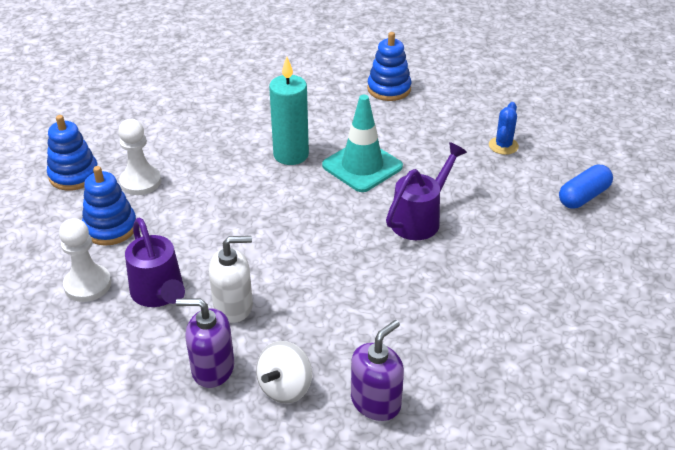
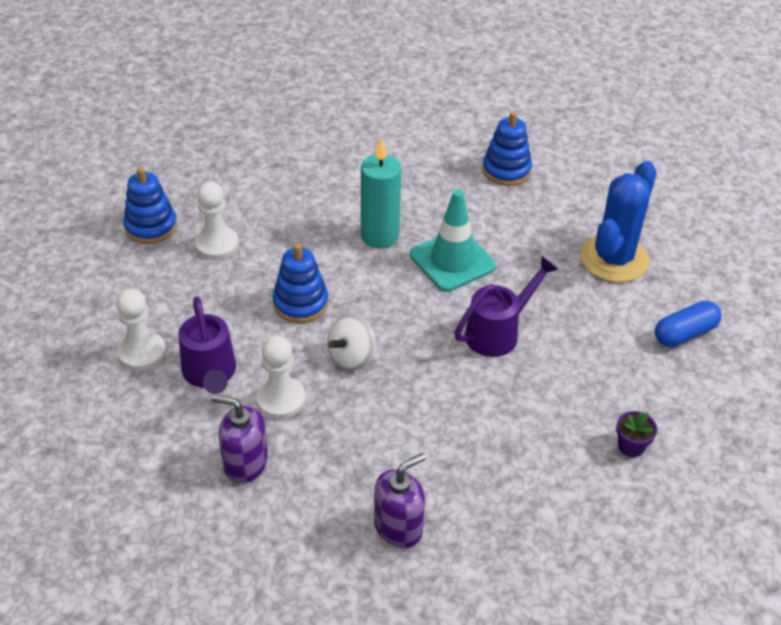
camera: 10 degrees right, 5 degrees up
(110, 228) = (176, 293): blue stacking toy -> blue stacking toy (300, 303)
(233, 306) = (281, 399): white soap dispenser -> white pawn
(285, 387) = (312, 495): white spinning top -> white spinning top (352, 357)
(503, 146) = (614, 259): blue cactus -> blue cactus, size x2.08
(568, 296) = (631, 446): none -> purple flower pot

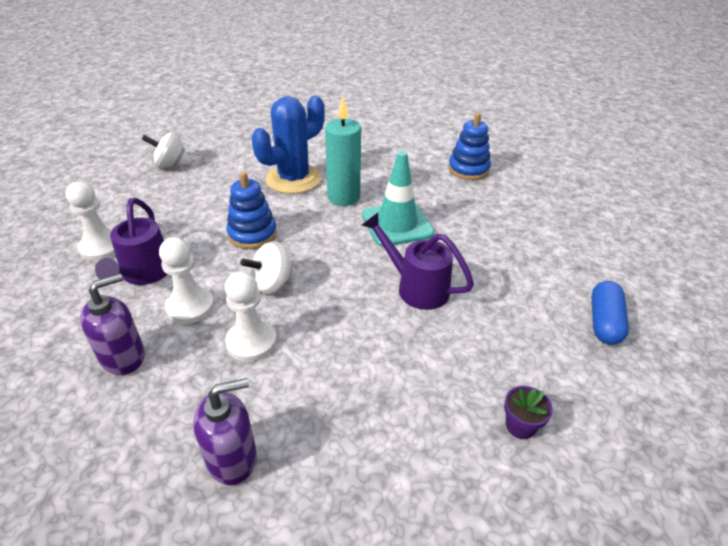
camera: 15 degrees right, 5 degrees down
(151, 227) = (171, 165): blue stacking toy -> white spinning top
(217, 244) = (212, 183): white pawn -> white pawn (251, 342)
(245, 463) = (123, 357): purple soap dispenser -> purple soap dispenser turned 105 degrees clockwise
(498, 332) = (416, 287): purple watering can -> purple watering can turned 120 degrees counterclockwise
(614, 259) = (546, 246): blue cactus -> blue cactus (293, 179)
(685, 333) = (604, 322): blue capsule -> blue capsule turned 60 degrees counterclockwise

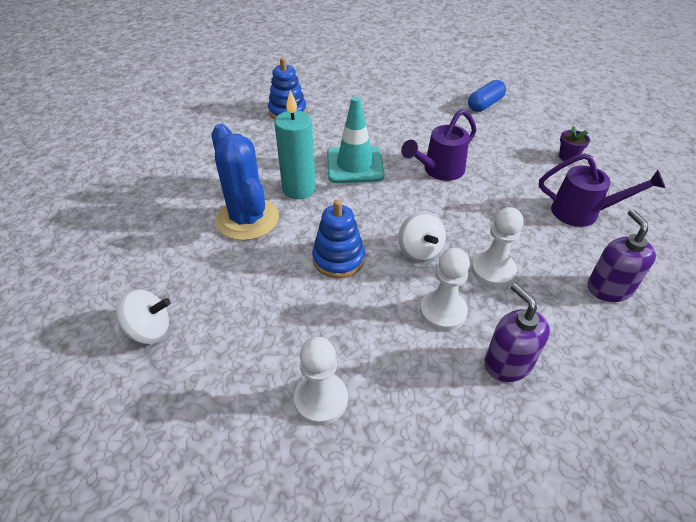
camera: 75 degrees left, 5 degrees up
(144, 274) = (384, 352): purple watering can -> purple watering can (582, 212)
(171, 165) = (149, 330): white spinning top -> white spinning top turned 105 degrees counterclockwise
(604, 322) = (485, 104): blue capsule -> blue capsule turned 75 degrees counterclockwise

